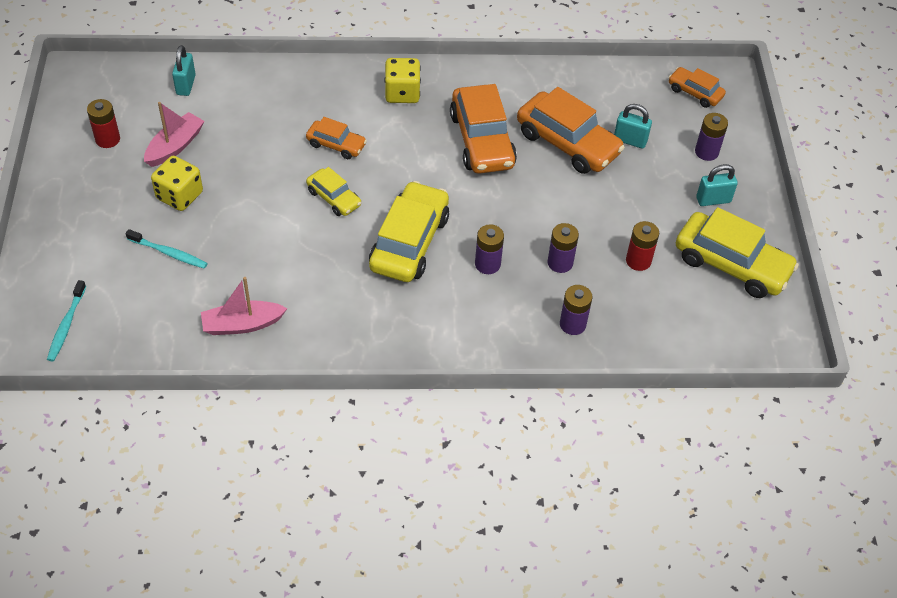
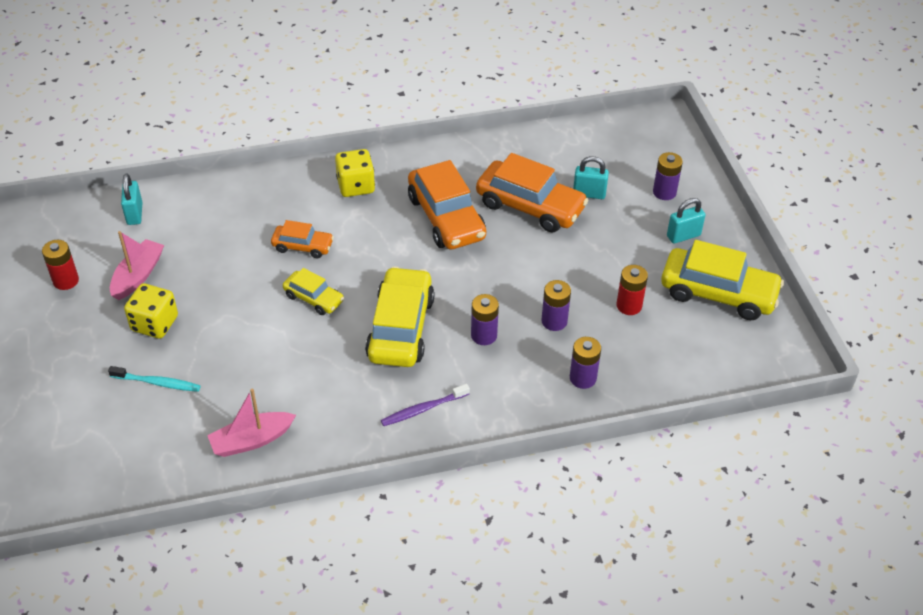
camera: 10 degrees left, 5 degrees down
(66, 325) = (66, 476): turquoise toothbrush -> none
(410, 325) = (423, 409): none -> purple toothbrush
(695, 92) = (637, 139): orange car -> none

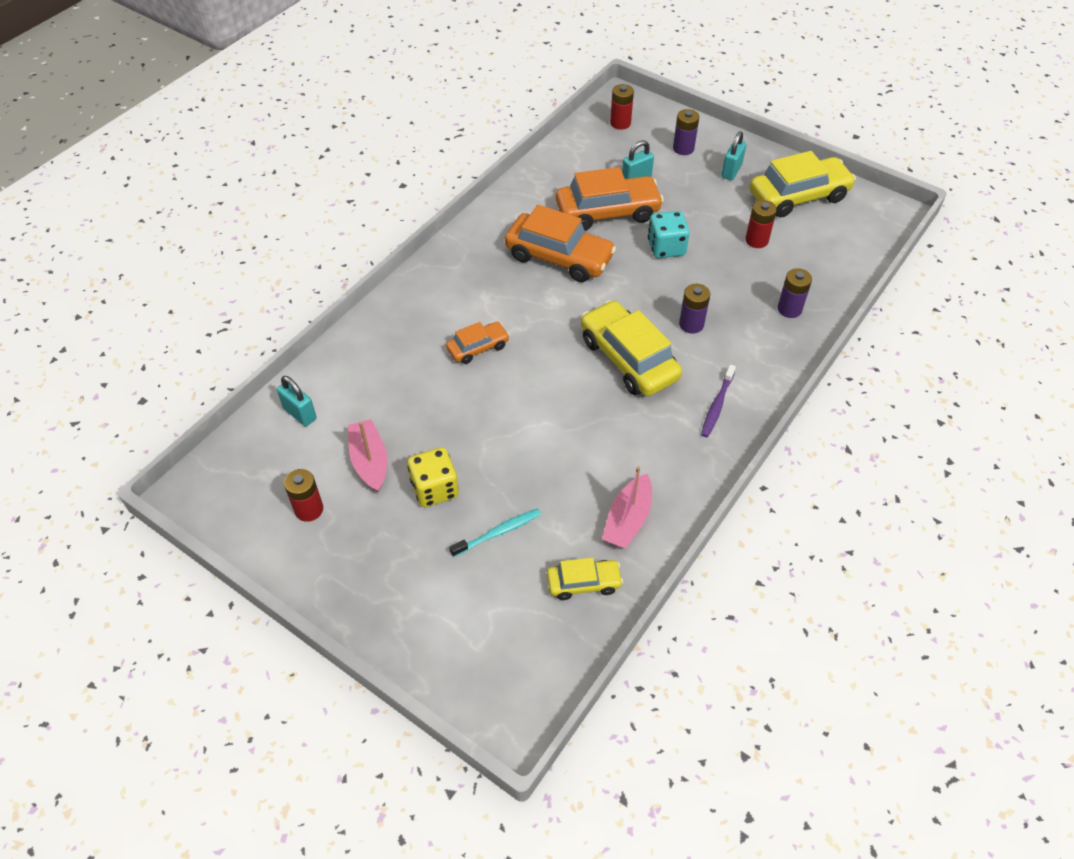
camera: 40 degrees left, 5 degrees up
(313, 298) = (537, 381): yellow car -> yellow car (583, 583)
(356, 186) = (460, 275): yellow dice -> none
(542, 263) = (666, 247): none -> turquoise dice
(554, 321) = (724, 283): purple battery -> none
(635, 140) = (620, 123): none -> red battery

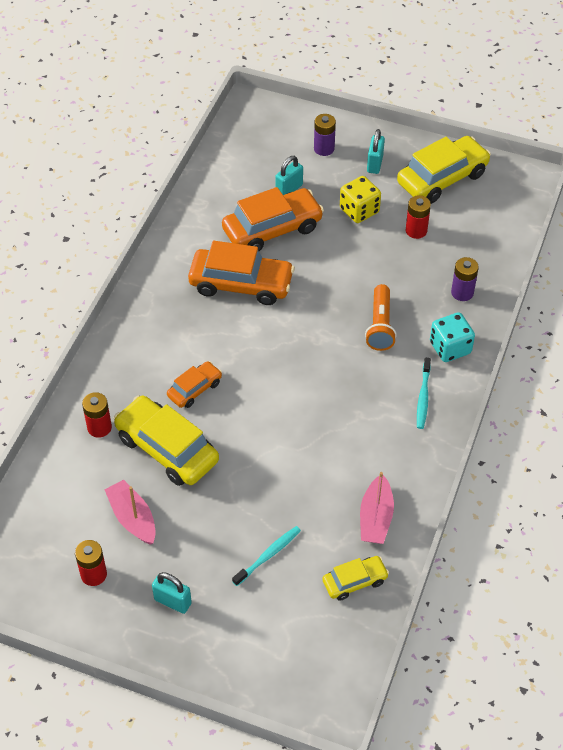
camera: 15 degrees left, 0 degrees up
(300, 414) = (52, 488): turquoise padlock -> turquoise padlock (172, 601)
(435, 489) = (200, 529): yellow dice -> yellow dice (359, 210)
(620, 123) = (256, 132): red battery -> red battery (99, 427)
(628, 359) = (334, 370): yellow car -> yellow car (167, 449)
(666, 247) = (336, 254): turquoise dice -> turquoise dice (450, 348)
(691, 324) = (380, 325): purple battery -> orange flashlight
(717, 405) = (423, 397): purple toothbrush -> turquoise toothbrush

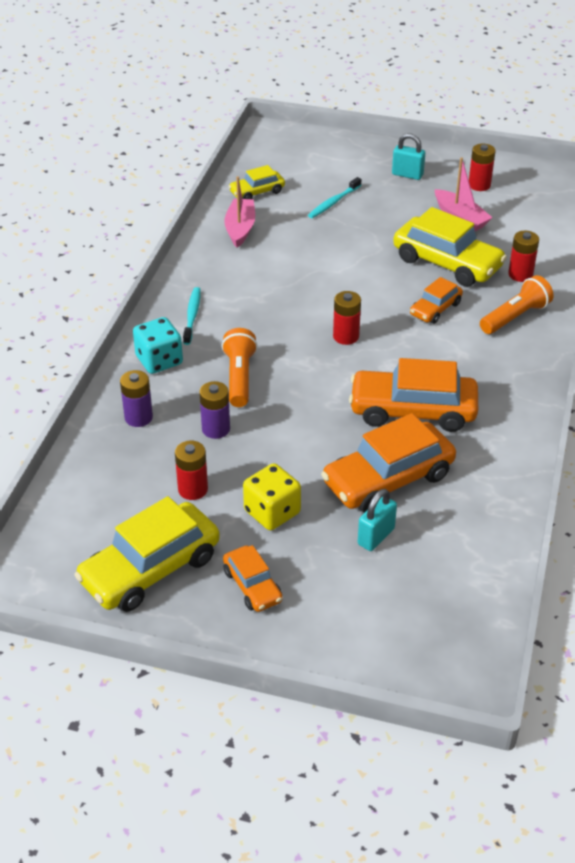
camera: 175 degrees right, 10 degrees down
(124, 374) = (515, 317): none -> orange flashlight
(283, 363) = (346, 336): none -> red battery
(324, 149) = (333, 607): purple battery -> purple battery (216, 429)
(375, 164) = (252, 586): turquoise padlock -> orange car

